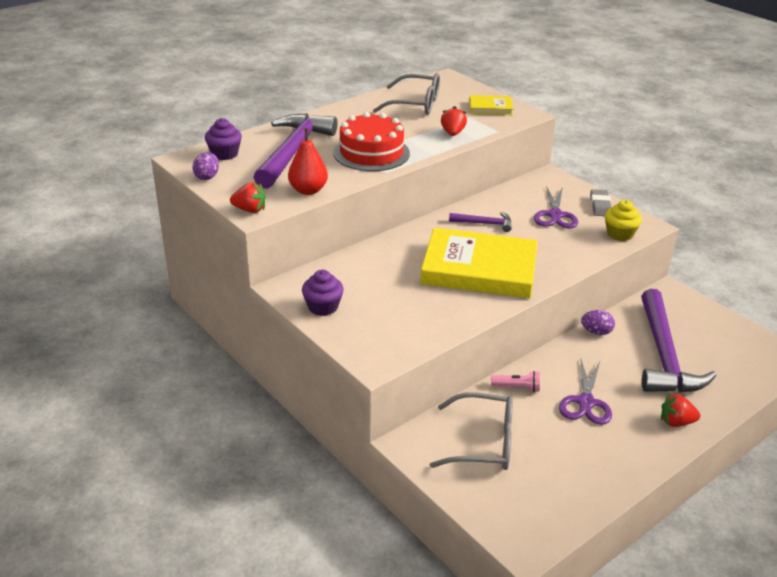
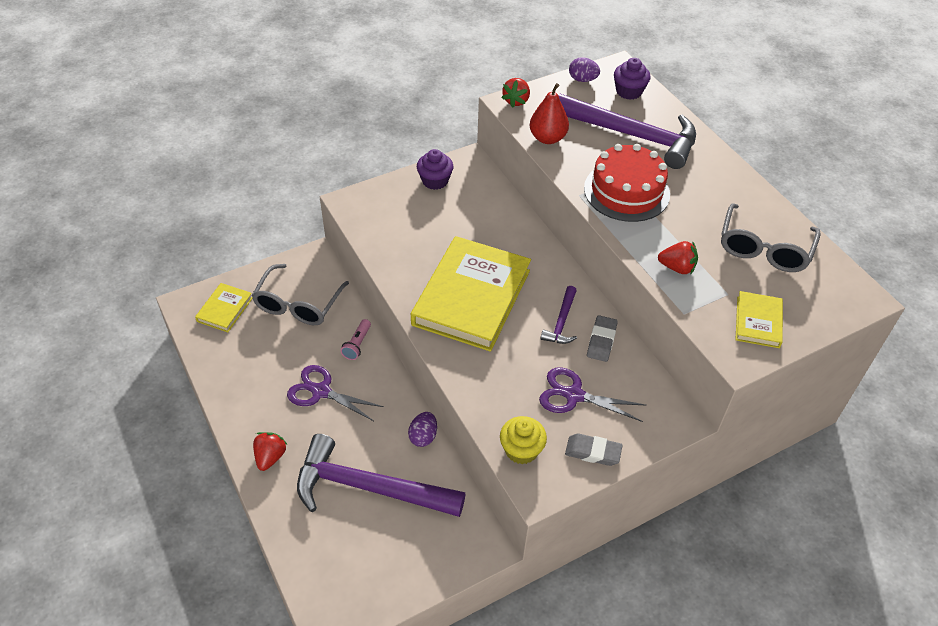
camera: 100 degrees right, 15 degrees up
(494, 206) = (601, 341): none -> grey eraser
(517, 506) = (225, 309): none -> yellow book

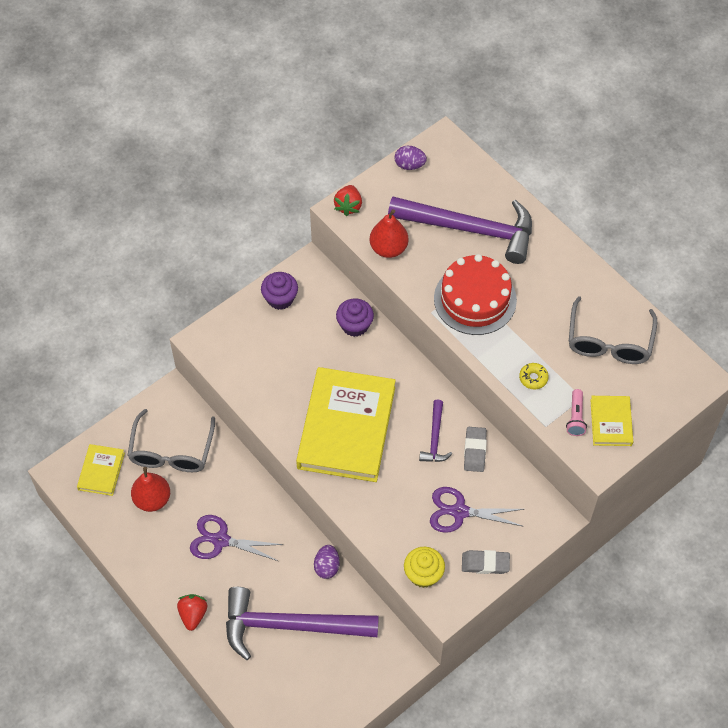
camera: 10 degrees left, 10 degrees up
(265, 342) = (152, 499): none -> red pear
(357, 344) = (241, 484): pink flashlight -> pink flashlight (575, 417)
(629, 91) = (458, 172): purple cupcake -> purple cupcake (355, 325)
(677, 268) = (533, 378): red strawberry -> yellow donut

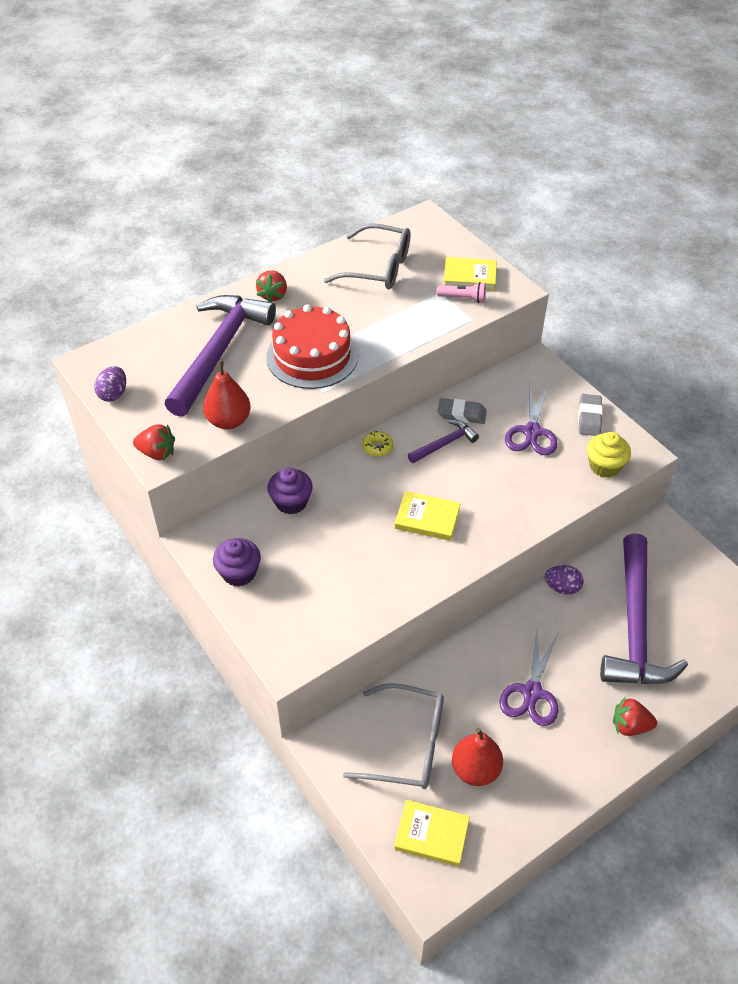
camera: 85 degrees left, 10 degrees down
(346, 428) = (427, 518): yellow book -> yellow book, size x0.46
(435, 438) = (445, 444): purple hammer -> purple hammer turned 45 degrees counterclockwise
(533, 378) = (415, 322): yellow donut -> yellow donut (377, 447)
(552, 259) = (273, 295): none -> red strawberry

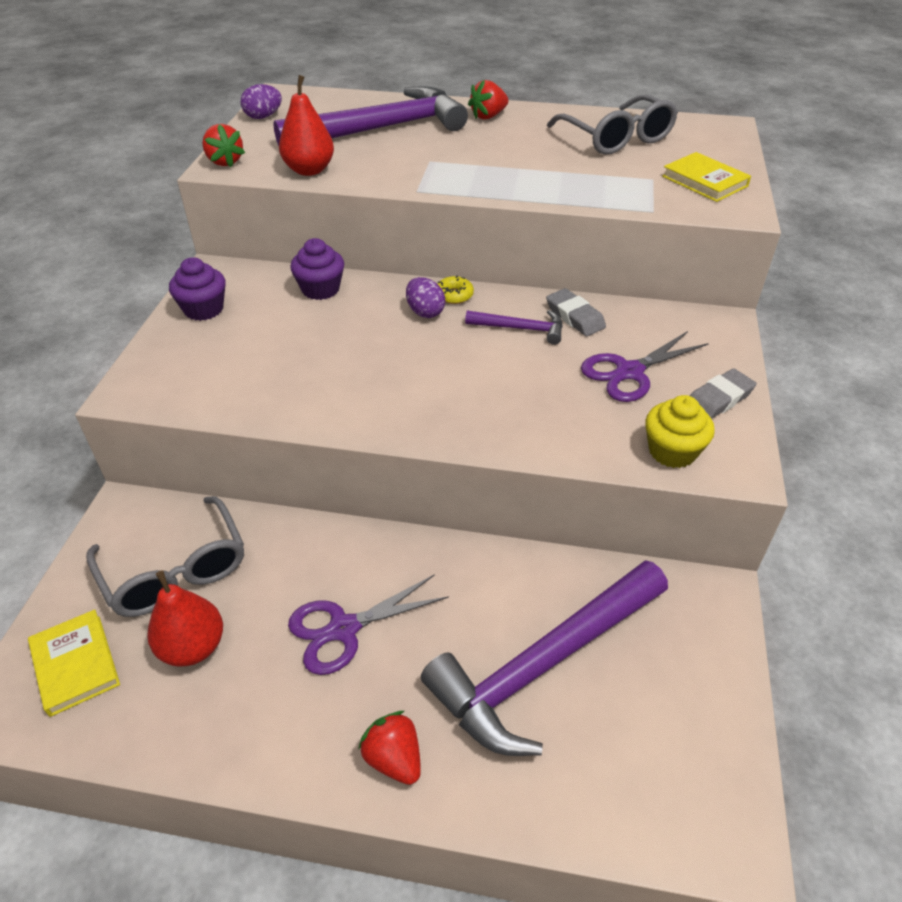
camera: 45 degrees right, 5 degrees down
(312, 356) = (450, 165): red cake -> none
(427, 518) = (411, 373): yellow book -> none
(463, 298) = (669, 193): pink flashlight -> none
(562, 587) = (514, 562): purple egg -> purple egg (425, 312)

